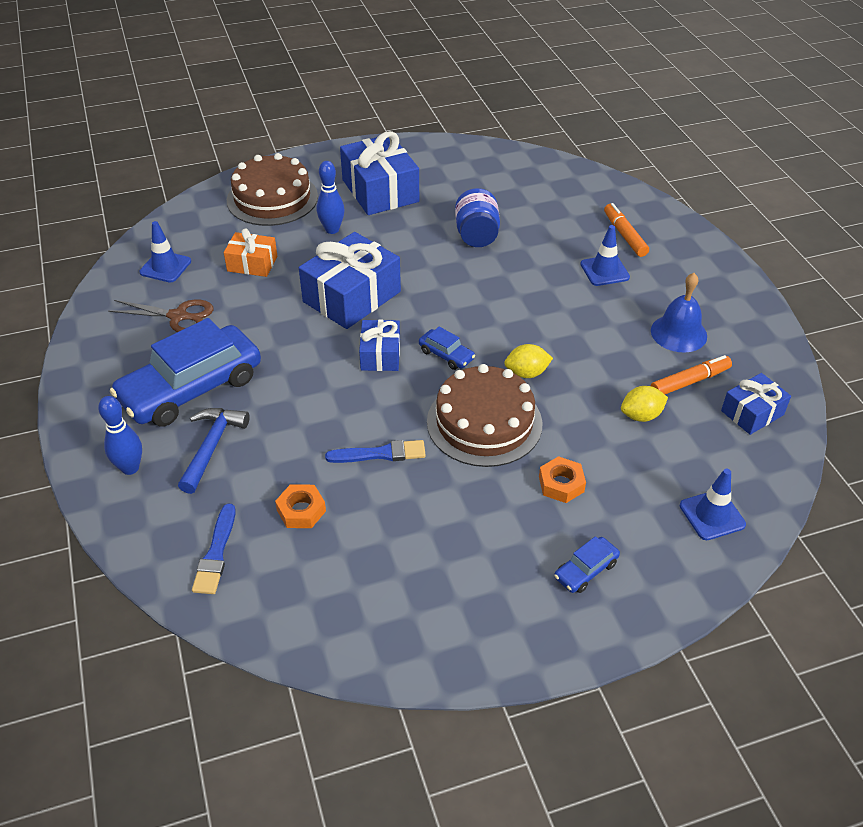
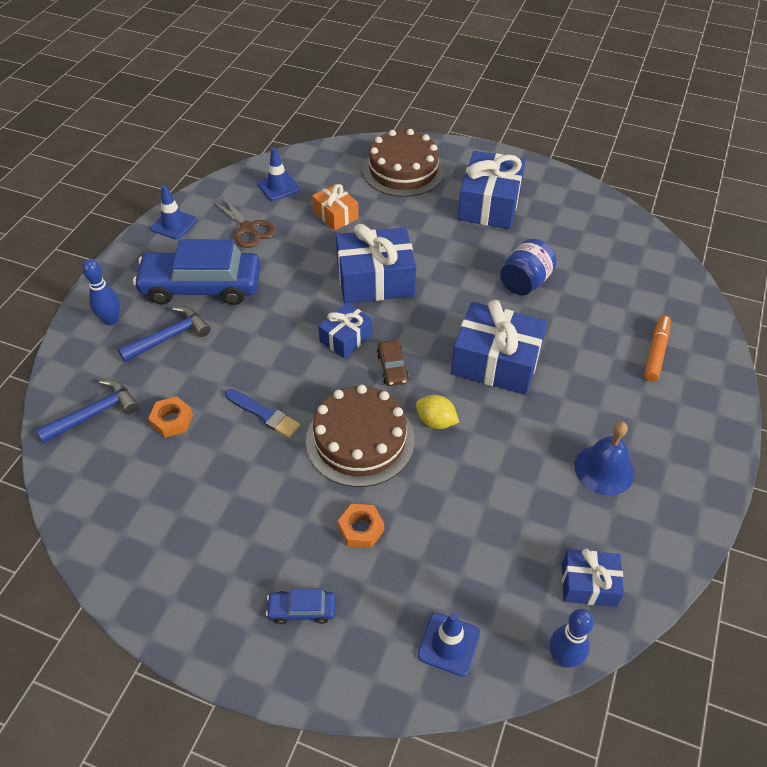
camera: 40 degrees right, 5 degrees up
(216, 553) = (95, 414): blue brush -> blue hammer
(332, 229) = (419, 218): blue bowling pin -> blue bowling pin (563, 658)
(446, 355) = (392, 368): blue car -> brown car
(521, 305) = (496, 362): none -> blue gift
(604, 271) = (600, 374): blue traffic cone -> blue traffic cone (173, 224)
(641, 415) = (487, 518): yellow lemon -> none
(690, 382) = (564, 518): orange marker -> none

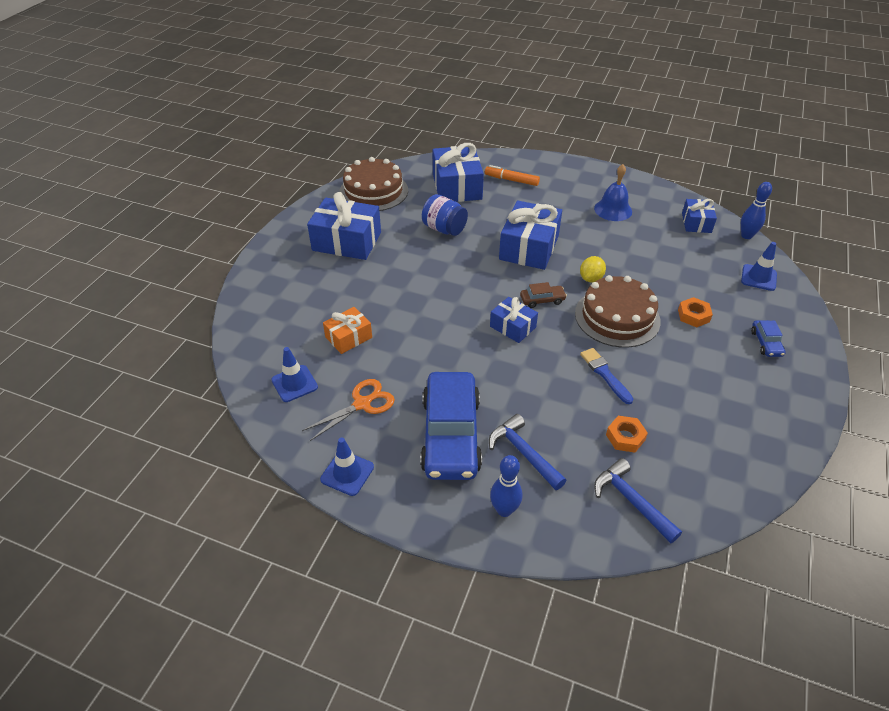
camera: 90 degrees left, 5 degrees down
(248, 228) = (362, 404): brown scissors -> orange scissors
(264, 414) = (605, 374): blue brush -> blue brush turned 60 degrees counterclockwise
(375, 280) = (441, 310): blue gift -> blue gift (457, 187)
(403, 170) = (287, 291): brown cake -> brown cake (373, 191)

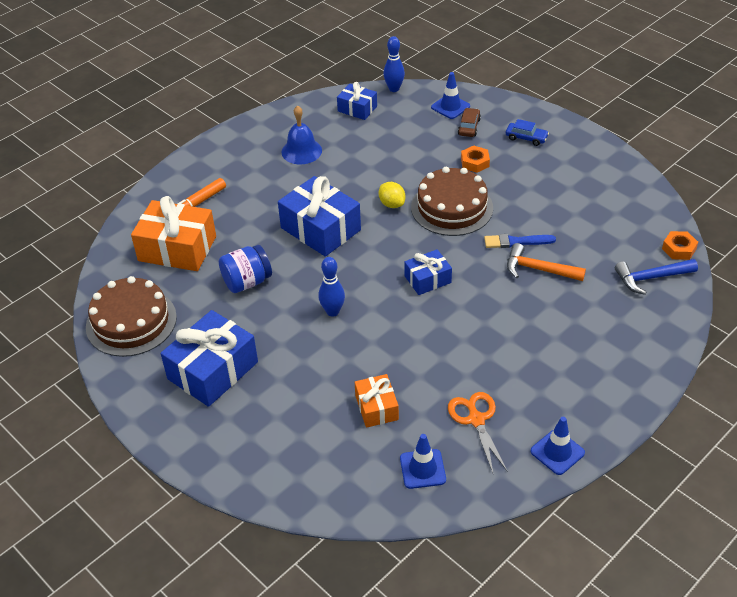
camera: 65 degrees left, 0 degrees up
(450, 435) = (541, 365): blue car -> none
(457, 187) = (177, 248): blue gift -> orange gift
(504, 510) = (634, 355): blue bowling pin -> blue bowling pin (332, 311)
(523, 453) = (581, 324): blue hammer -> none
(542, 300) = (402, 247): brown car -> brown car (469, 127)
(578, 401) = (538, 269): none -> orange hammer
(625, 437) = (589, 257): orange nut -> orange nut (679, 249)

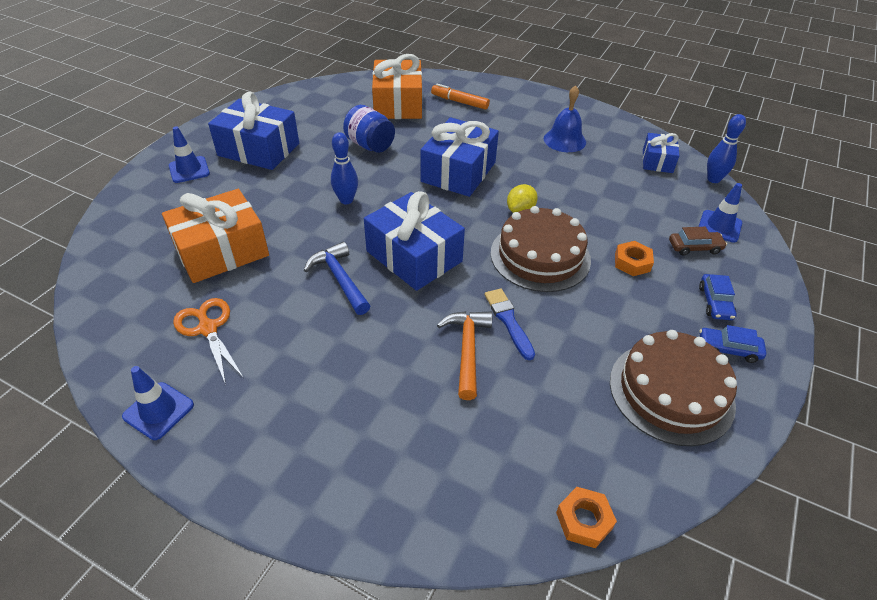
camera: 70 degrees right, 0 degrees up
(131, 322) = (306, 102): brown cake -> brown cake (671, 392)
(376, 408) = (222, 251): orange gift -> orange gift, size x1.78
(422, 469) = (140, 297): blue traffic cone -> blue traffic cone (189, 170)
(427, 279) = (414, 256): blue gift -> blue gift, size x1.78
(476, 420) = (208, 328): orange scissors -> orange scissors turned 90 degrees counterclockwise
(568, 147) = (728, 349): none -> blue car
(651, 278) = (501, 485): blue hammer -> blue hammer (340, 279)

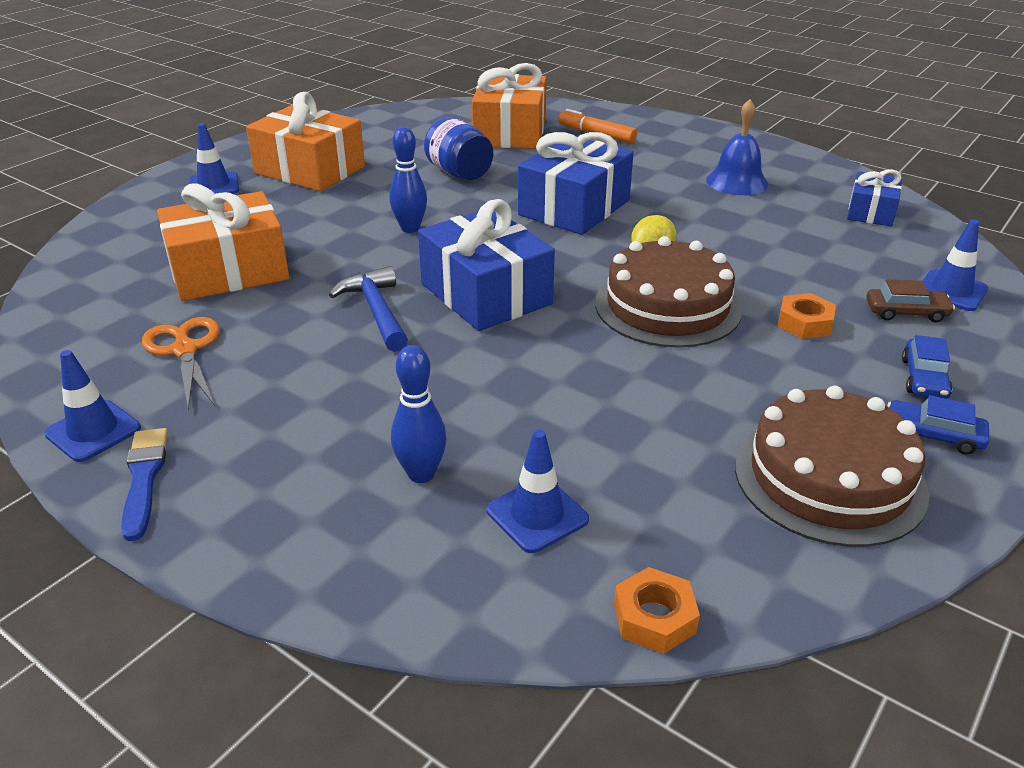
camera: 10 degrees right, 10 degrees down
(259, 149) = (310, 170): blue gift -> orange gift
(467, 350) = (532, 402): orange hammer -> none
(491, 446) = (537, 515): none -> blue traffic cone
(508, 321) = (601, 375): blue brush -> blue brush (144, 478)
(713, 179) = (953, 237): blue bowling pin -> blue bowling pin (421, 474)

